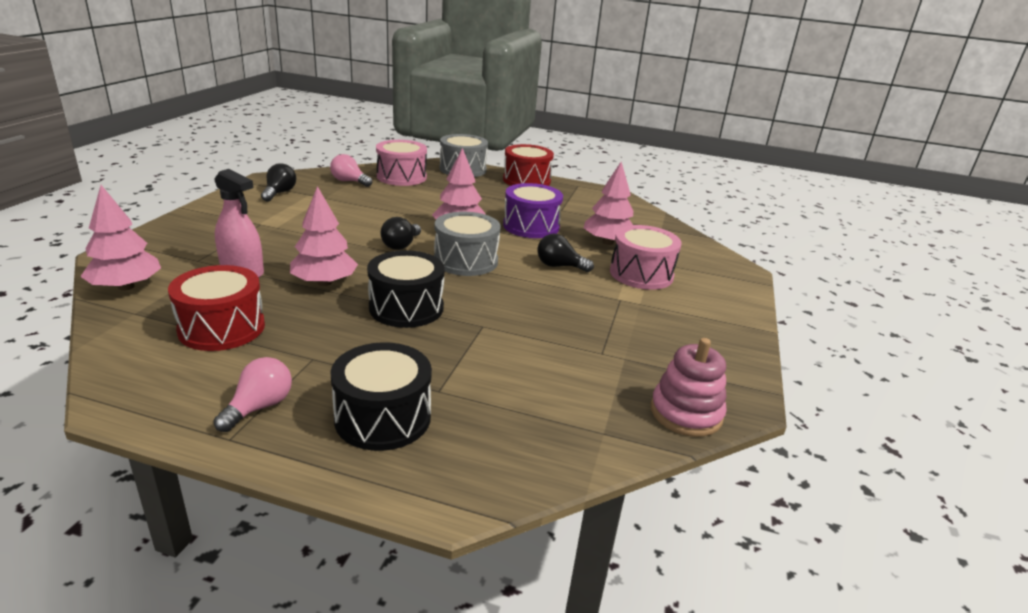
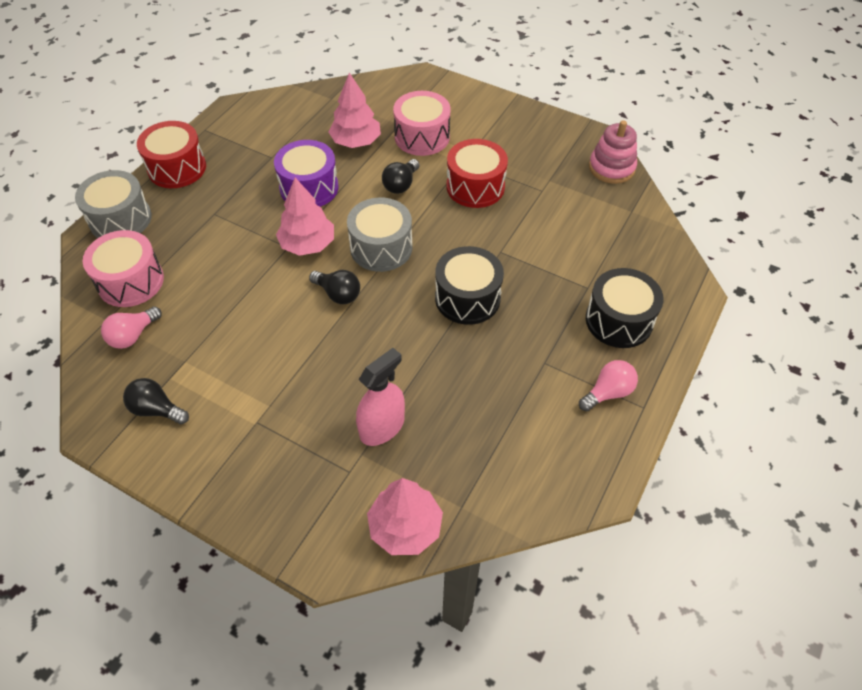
camera: 75 degrees left, 25 degrees up
(222, 328) = (494, 430): red drum -> red drum (475, 187)
(259, 407) = (608, 392): pink light bulb -> pink light bulb turned 105 degrees clockwise
(324, 282) = (414, 357): pink tree -> none

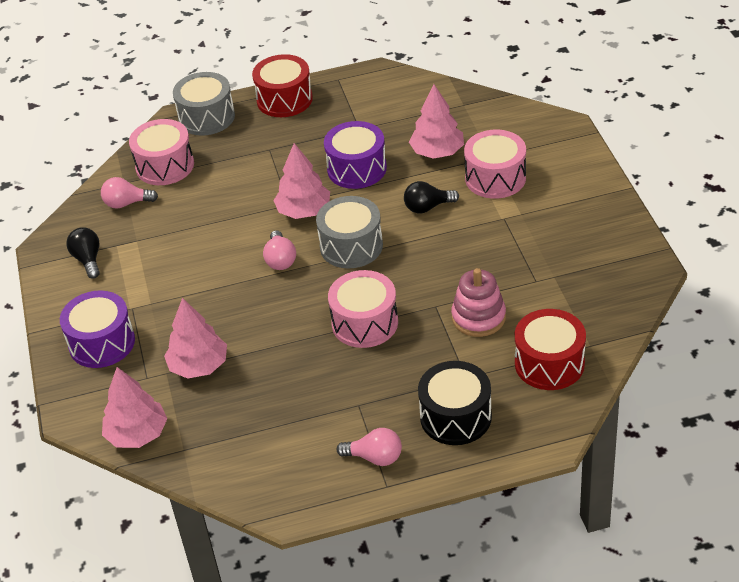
camera: 50 degrees right, 10 degrees down
(267, 473) = (102, 343): none -> purple drum
(338, 294) = (280, 260): black light bulb -> pink light bulb
(382, 427) = (199, 366): pink spray bottle -> pink tree
(467, 298) = (365, 323): black drum -> pink drum
(475, 187) = (484, 244): red drum -> red drum (549, 363)
(611, 168) = (625, 300): pink stacking toy -> pink stacking toy (478, 317)

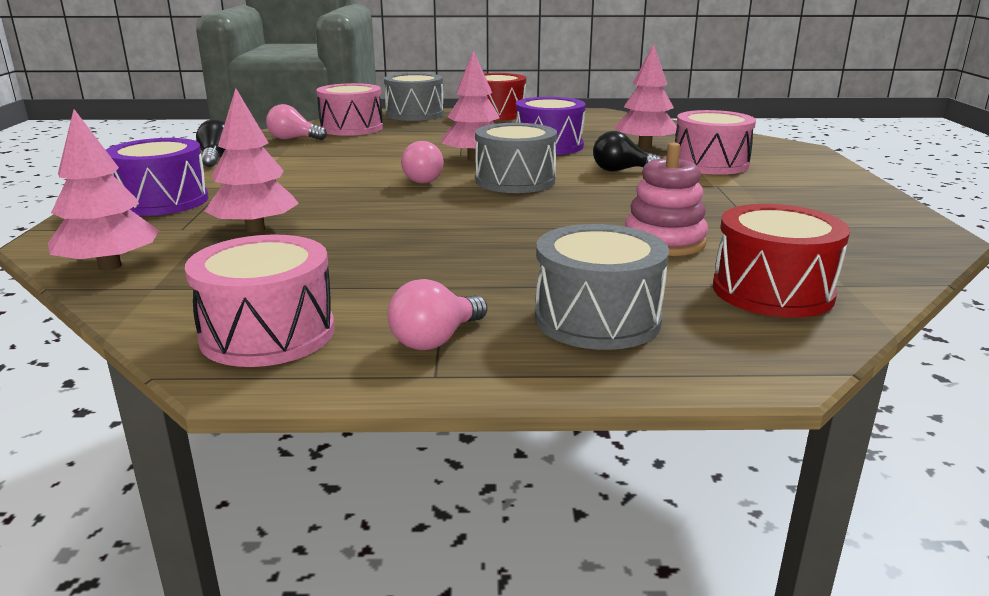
camera: 10 degrees right, 20 degrees down
(365, 323) = (499, 227): pink drum -> pink drum (268, 334)
(375, 457) = (436, 340): pink light bulb -> pink light bulb turned 105 degrees clockwise
(455, 417) = (597, 319): black drum -> grey drum

